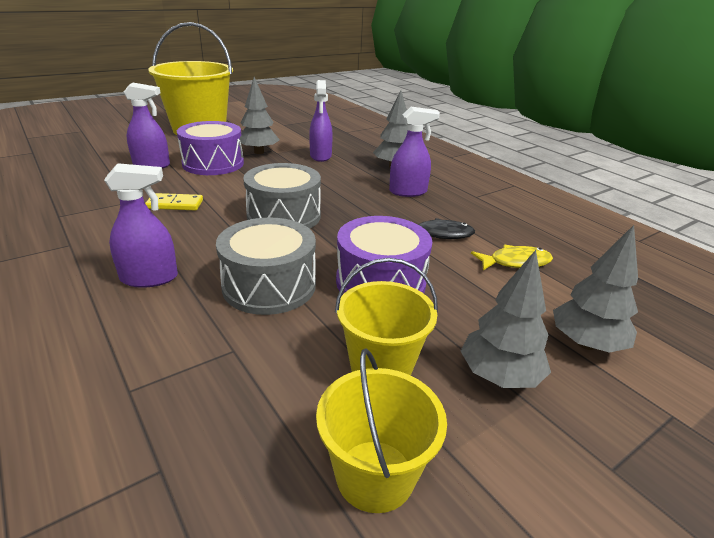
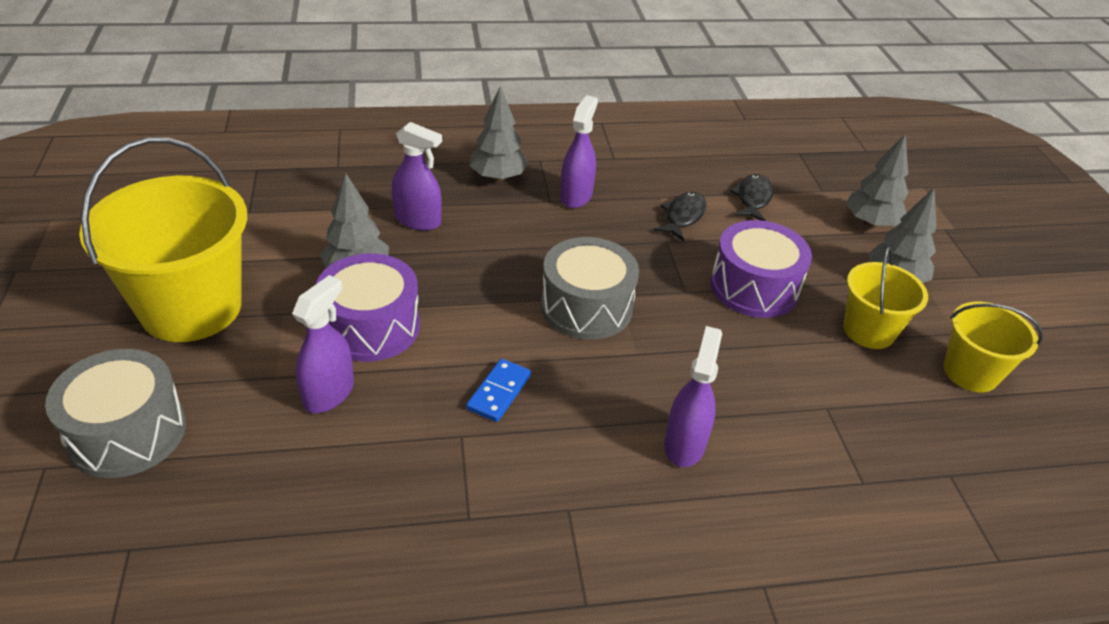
camera: 65 degrees left, 10 degrees up
(175, 204) = (499, 392): yellow domino -> blue domino
(269, 286) = (733, 359): grey drum -> grey drum (127, 432)
(515, 262) = (753, 199): yellow fish -> black fish

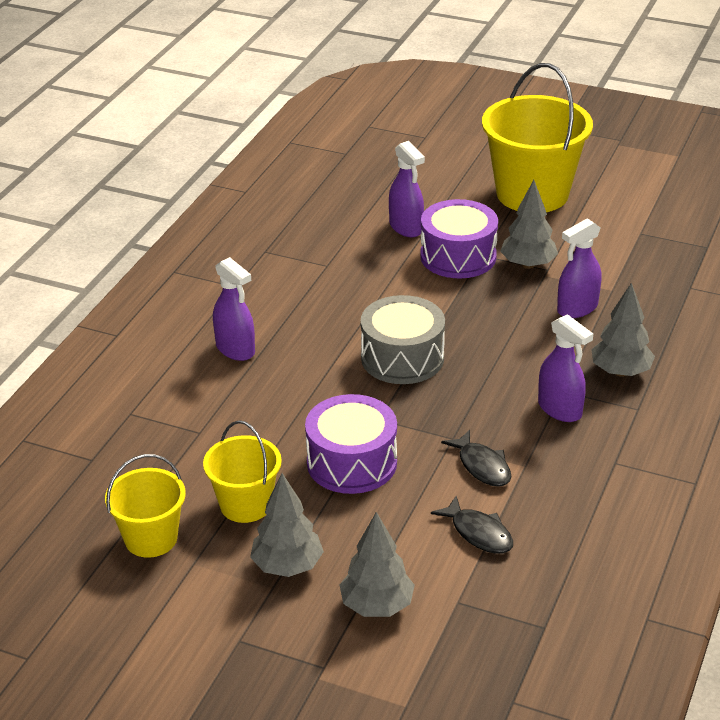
camera: 125 degrees right, 5 degrees down
(127, 432) = (430, 161): grey drum -> none
(499, 392) = (349, 290): blue domino -> none

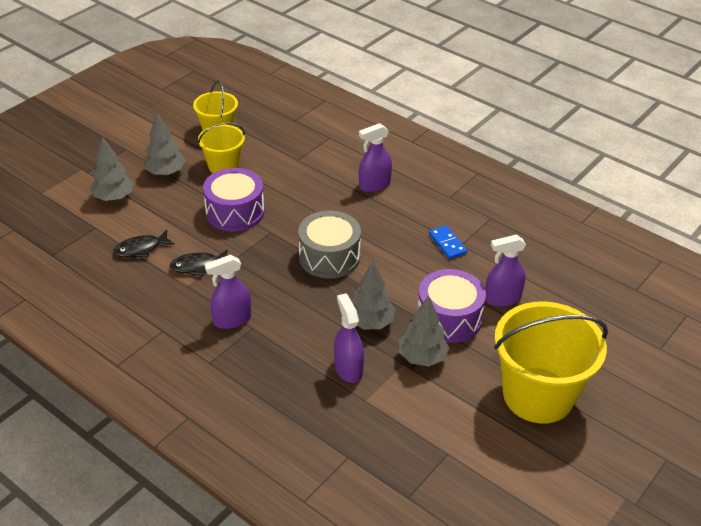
camera: 105 degrees right, 5 degrees up
(331, 274) = (447, 244): none -> blue domino
(620, 372) = (256, 368): grey tree -> grey tree (370, 323)

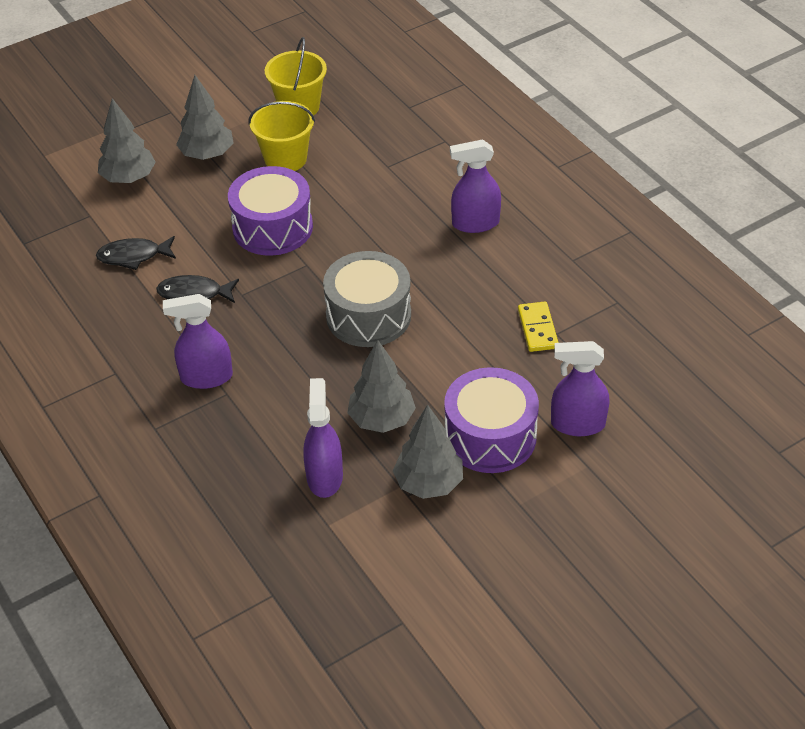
camera: 20 degrees right, 5 degrees up
(447, 244) = (538, 329): blue domino -> yellow domino
(538, 395) = (561, 572): yellow bucket -> none

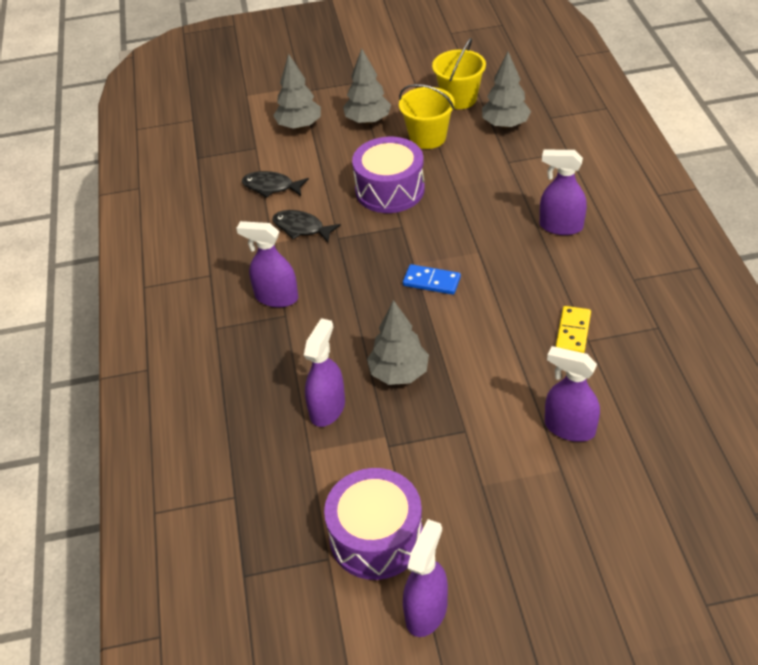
camera: 25 degrees right, 0 degrees up
(368, 315) = (431, 281): grey drum -> blue domino
(428, 483) = (411, 441): grey tree -> grey tree (505, 125)
(490, 436) = (485, 416): purple drum -> purple drum (376, 537)
(523, 638) = (426, 611): none -> purple spray bottle

